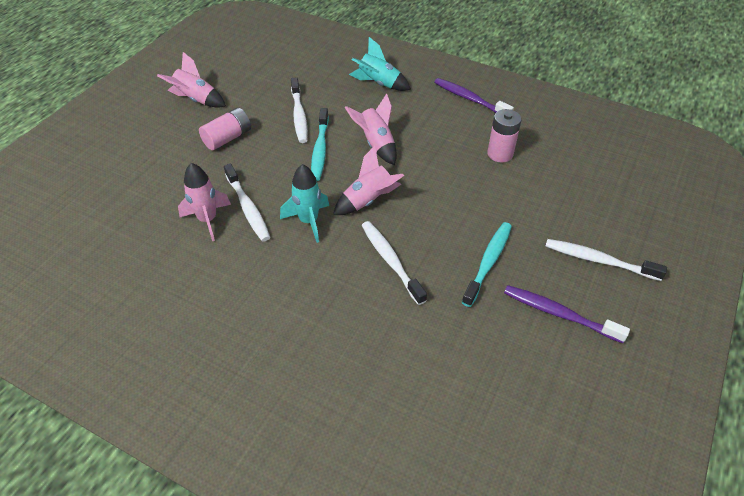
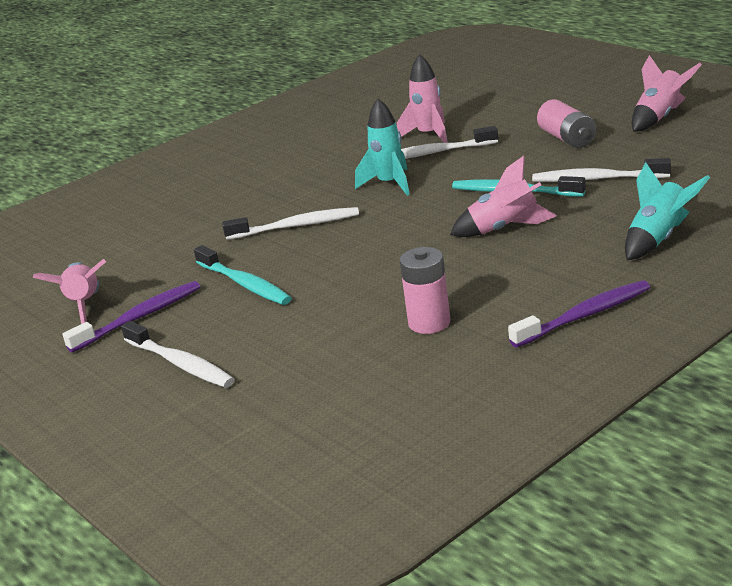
camera: 115 degrees right, 20 degrees down
(368, 201) = (398, 218): pink rocket -> pink rocket (84, 306)
(599, 261) = (180, 363): white toothbrush -> white toothbrush turned 90 degrees clockwise

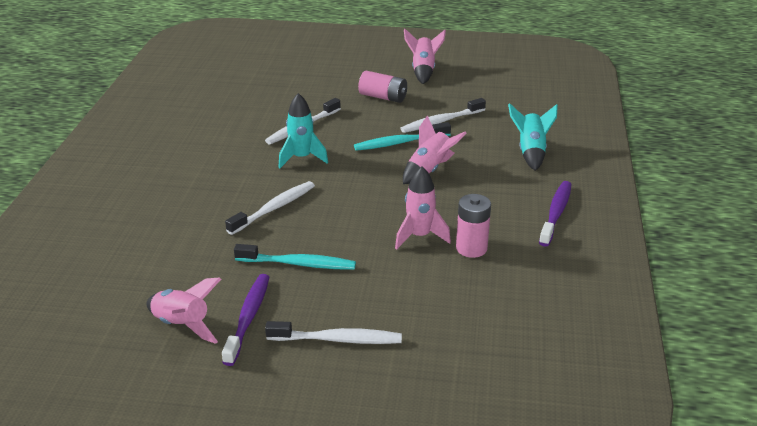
camera: 45 degrees left, 5 degrees up
(429, 135) = (278, 114): pink rocket -> pink rocket (419, 236)

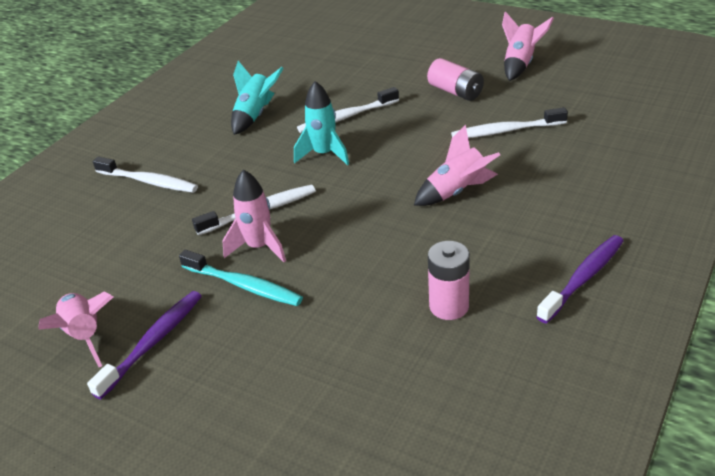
camera: 25 degrees right, 5 degrees up
(337, 339) = (226, 394): white toothbrush -> white toothbrush (148, 181)
(400, 143) = (443, 151): turquoise toothbrush -> none
(419, 236) = (396, 277): pink rocket -> pink rocket (259, 247)
(531, 152) = (595, 187): turquoise rocket -> turquoise rocket (255, 115)

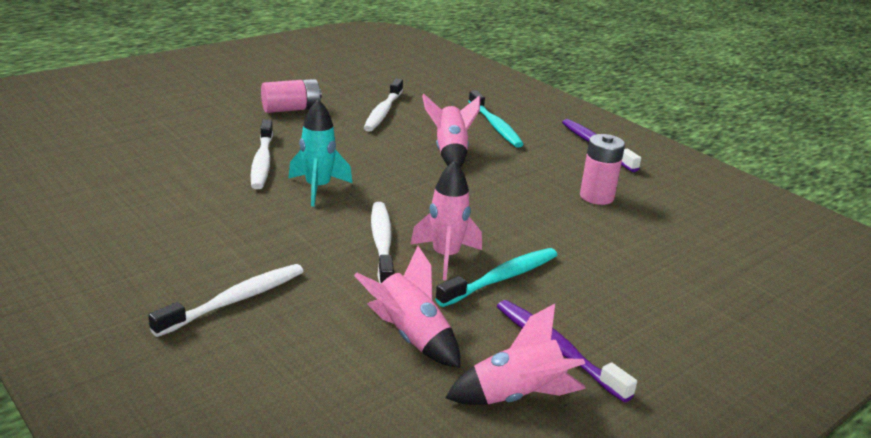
camera: 75 degrees left, 10 degrees down
(255, 115) = (180, 204): turquoise rocket -> none
(520, 64) = (285, 77): pink rocket -> pink rocket (410, 337)
(553, 198) = (495, 126): none -> turquoise toothbrush

